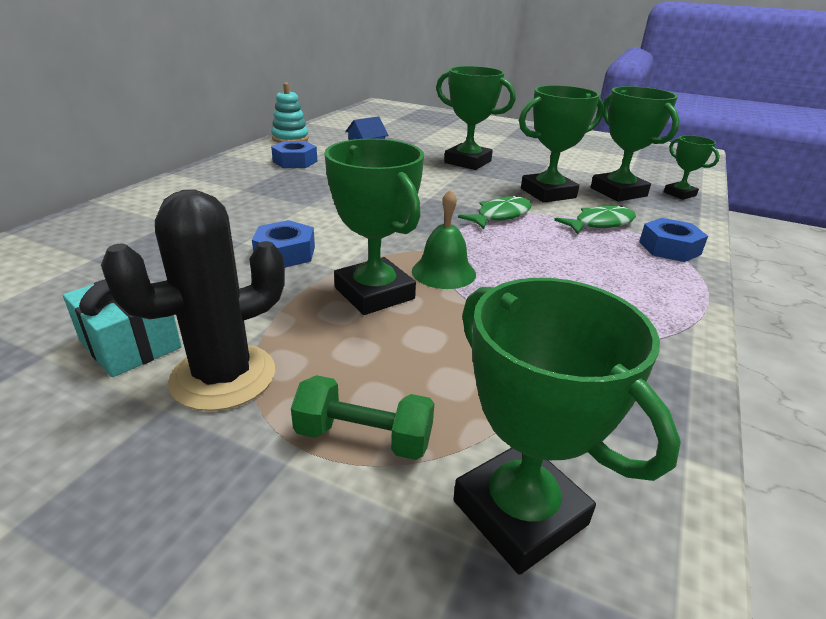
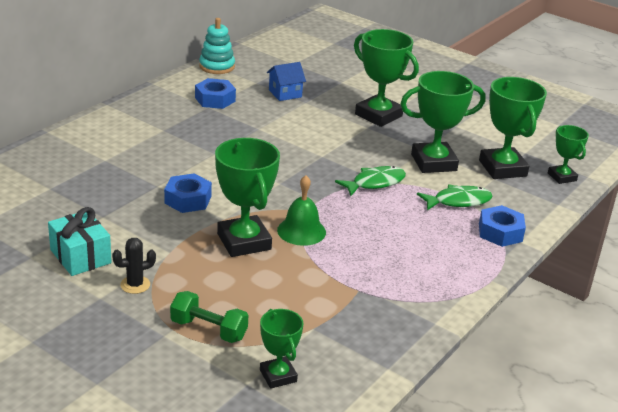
camera: 10 degrees right, 0 degrees up
(223, 376) = (135, 285): black cactus -> black cactus, size x0.48
(519, 512) = (278, 376): green trophy -> green trophy, size x0.57

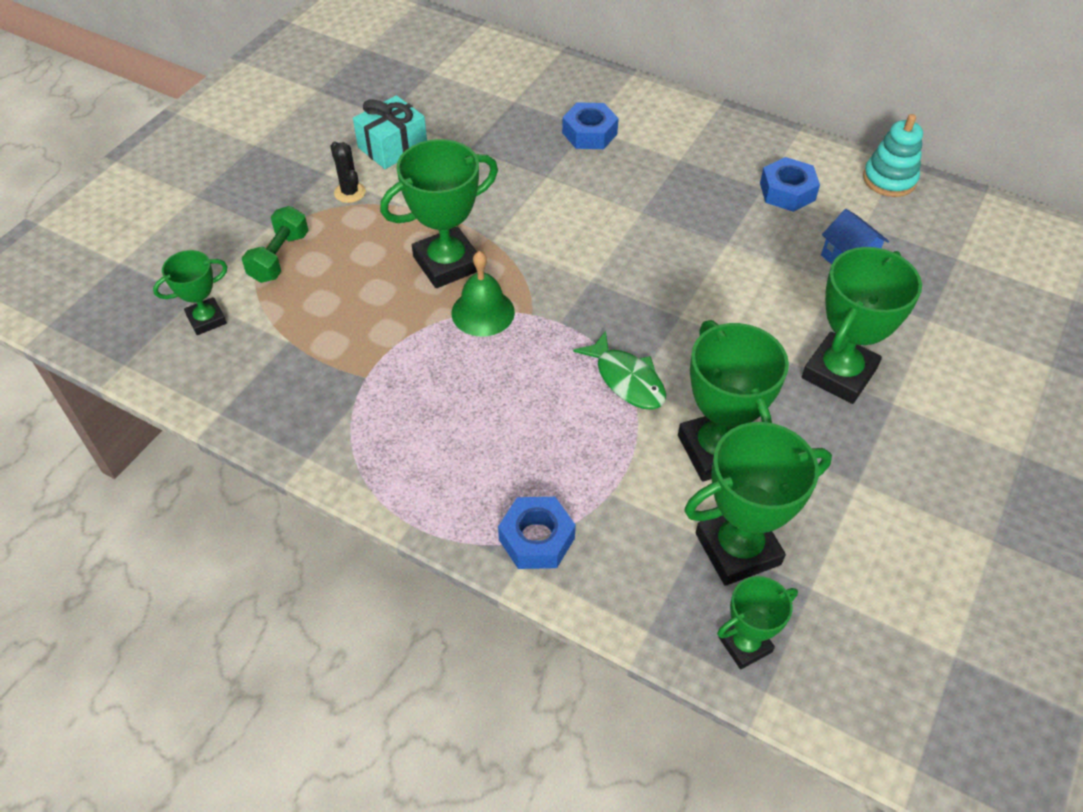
camera: 85 degrees right, 20 degrees up
(188, 200) = (524, 205): blue nut -> blue nut (589, 133)
(458, 201) = (609, 484): green fish -> none

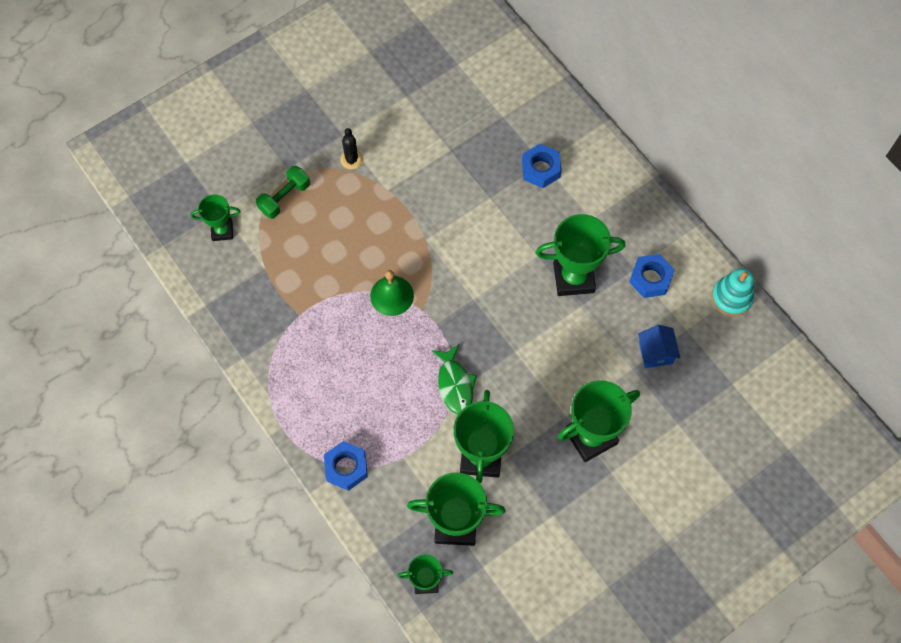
camera: 25 degrees right, 15 degrees up
(392, 147) = (398, 128): turquoise gift -> none
(447, 263) = (388, 246): green trophy -> green trophy (573, 278)

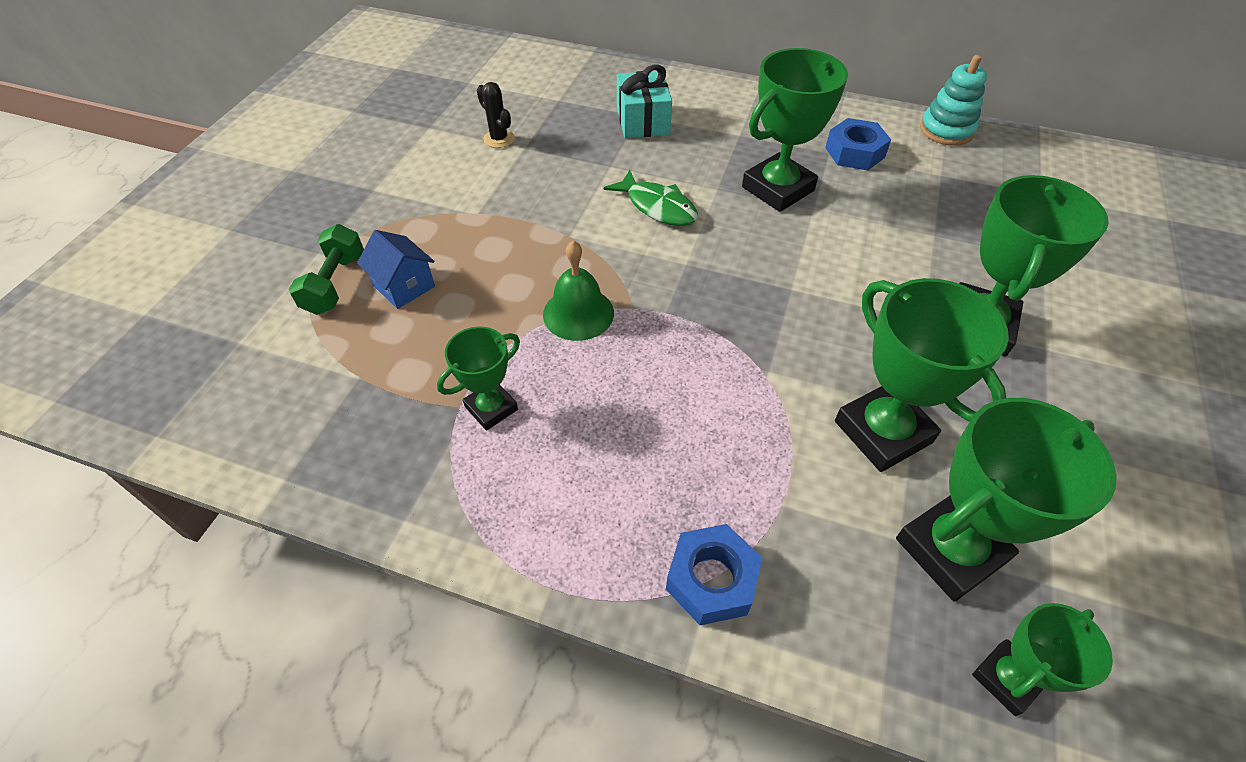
camera: 35 degrees left, 15 degrees down
(222, 231) = (256, 366): green trophy -> green trophy (491, 408)
(351, 159) = (404, 206): black cactus -> black cactus (499, 139)
(455, 384) = (758, 366): green fish -> green fish (658, 207)
(540, 169) = (643, 121): blue nut -> turquoise gift
(655, 353) = (939, 209): blue house -> blue house (404, 286)

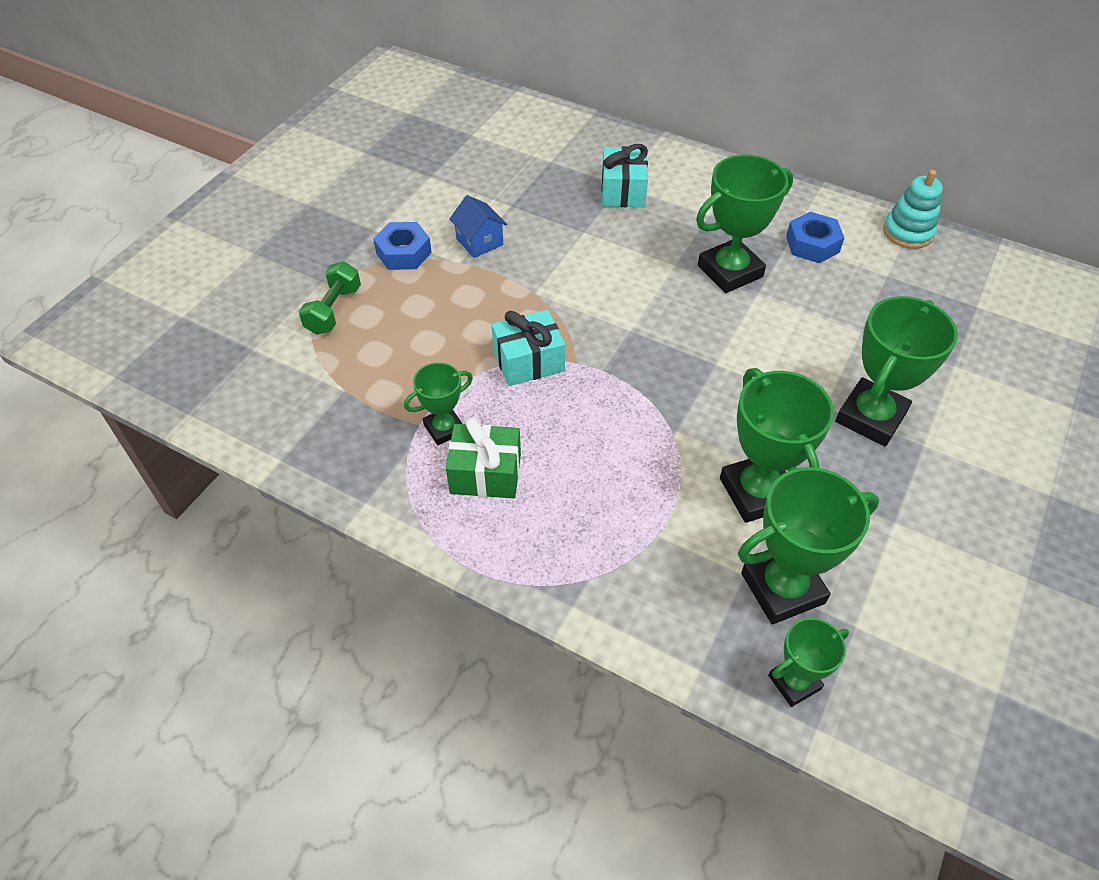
camera: 10 degrees right, 0 degrees up
(404, 286) = (389, 319): blue house -> blue house (479, 242)
(499, 139) = (490, 194): black cactus -> none
(553, 458) = (485, 474): none -> green gift
(578, 313) = (528, 361): green bell -> turquoise gift
(658, 207) = (617, 275): green fish -> none
(711, 579) = (588, 580): blue nut -> blue nut (403, 253)

